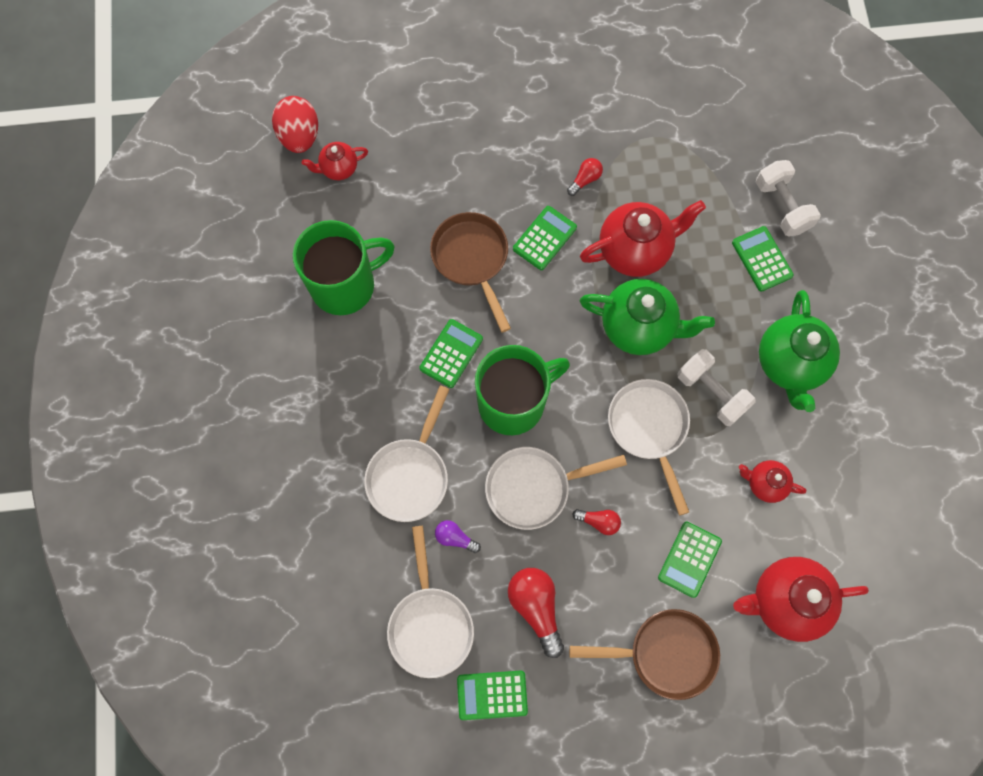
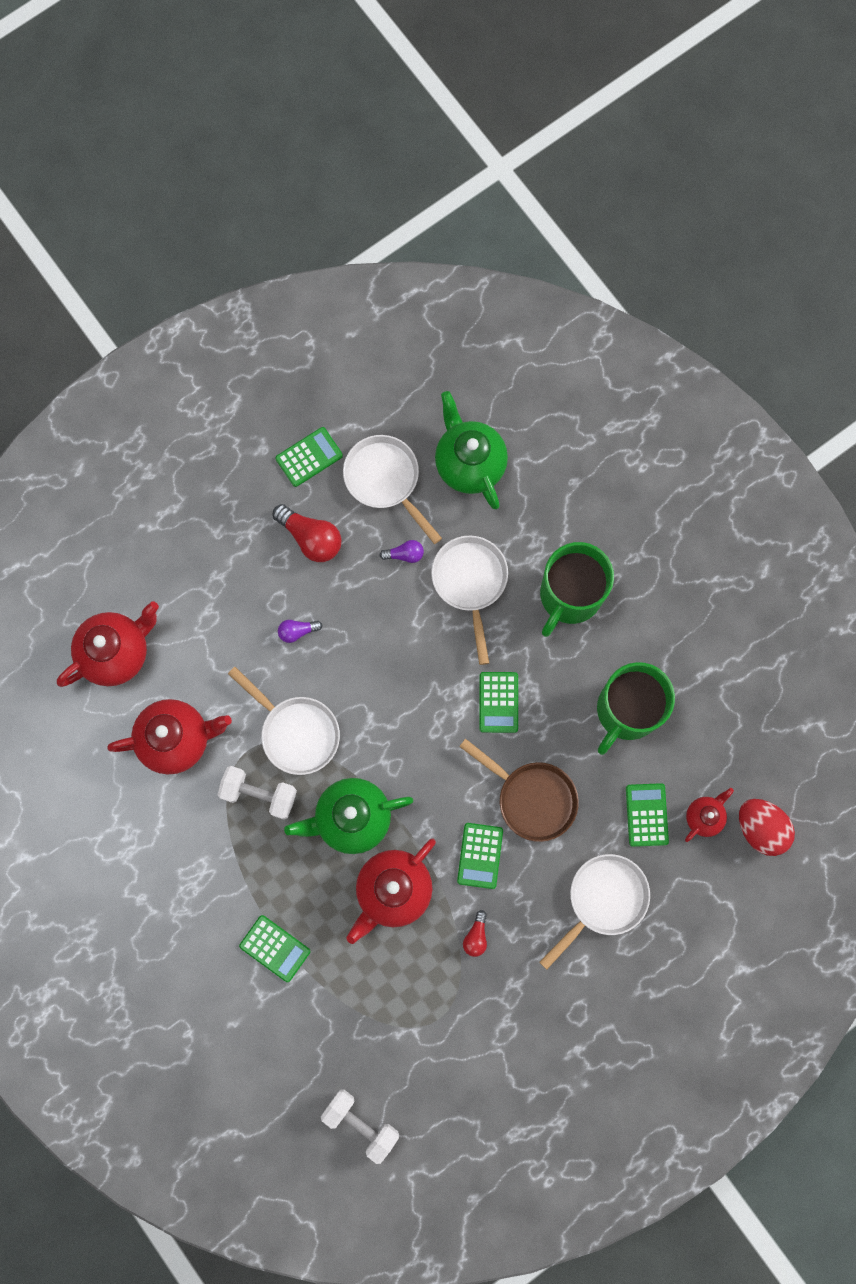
camera: 150 degrees right, 5 degrees up
(513, 402) = (421, 690): green mug -> green mug (569, 596)
(534, 488) = (364, 629): white pan -> white pan (603, 900)
(598, 521) = (297, 631): red light bulb -> purple light bulb
(665, 653) = (193, 559): brown pan -> none
(689, 559) = (209, 642): green calculator -> green calculator (646, 815)
(765, 483) = (177, 739): red teapot -> red teapot, size x1.87
(782, 206) = (281, 1014): white dumbbell -> white dumbbell (361, 1123)
(789, 364) = (204, 859): green teapot -> green teapot (469, 464)

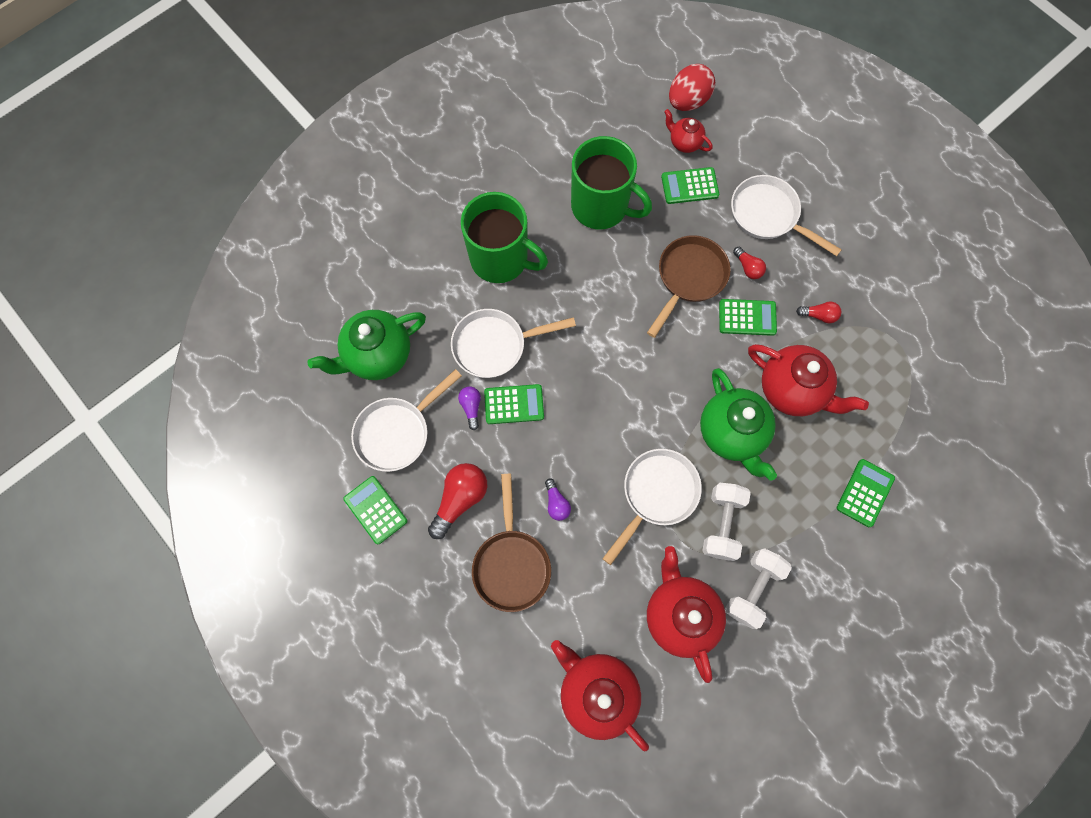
camera: 95 degrees left, 5 degrees down
(243, 583) = (511, 563): none -> brown pan
(361, 1123) = (1002, 399): white dumbbell -> white dumbbell (752, 589)
(498, 702) = (605, 312): green calculator -> green calculator (514, 404)
(539, 866) = (748, 267): none -> red light bulb

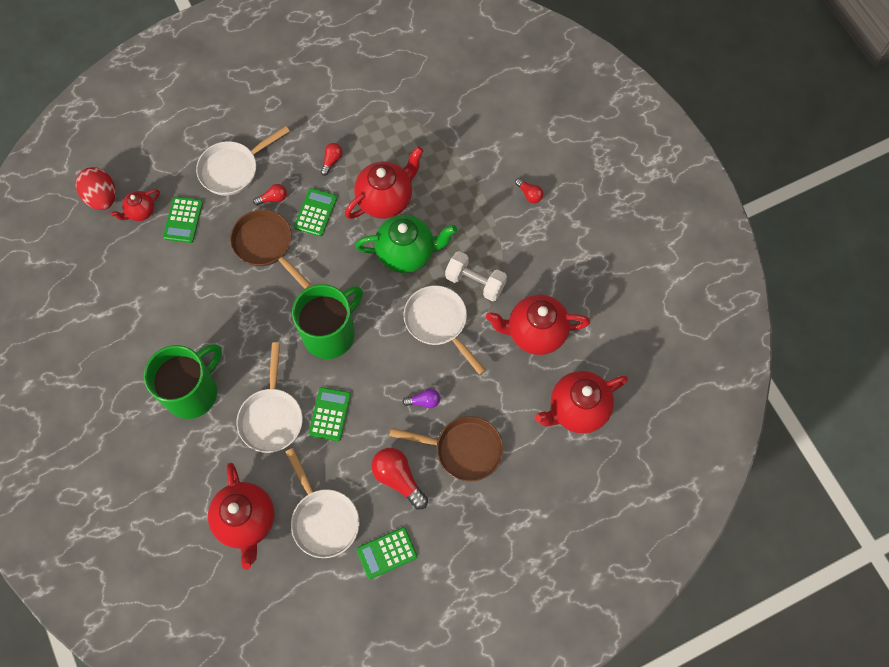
camera: 75 degrees left, 5 degrees down
(378, 355) = (246, 521): green teapot -> red teapot
(471, 407) = (321, 450): purple light bulb -> none
(601, 206) = (174, 295): green mug -> green mug (330, 333)
(752, 589) = (529, 275): white dumbbell -> none
(863, 561) = (529, 194): none -> red light bulb
(865, 493) = (480, 176): green calculator -> none

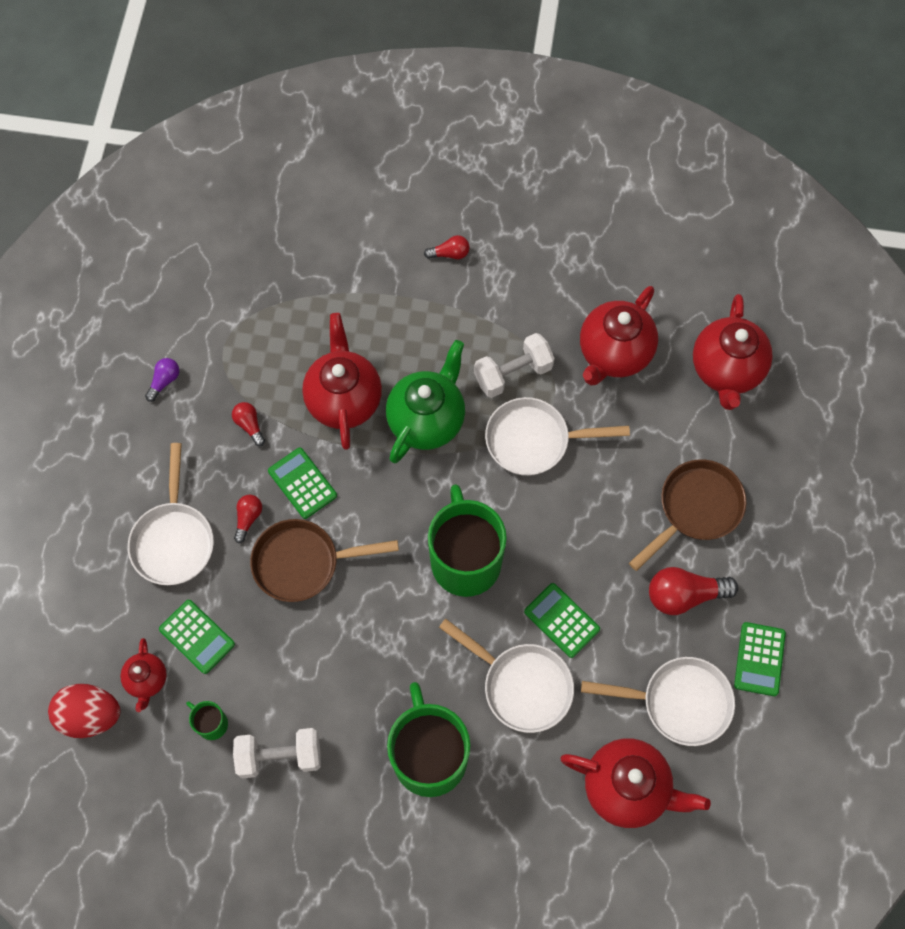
camera: 55 degrees left, 0 degrees up
(137, 261) = (211, 723): none -> green mug
(140, 310) = (280, 756): none -> white dumbbell
(424, 401) = (614, 513): purple light bulb -> purple light bulb (164, 381)

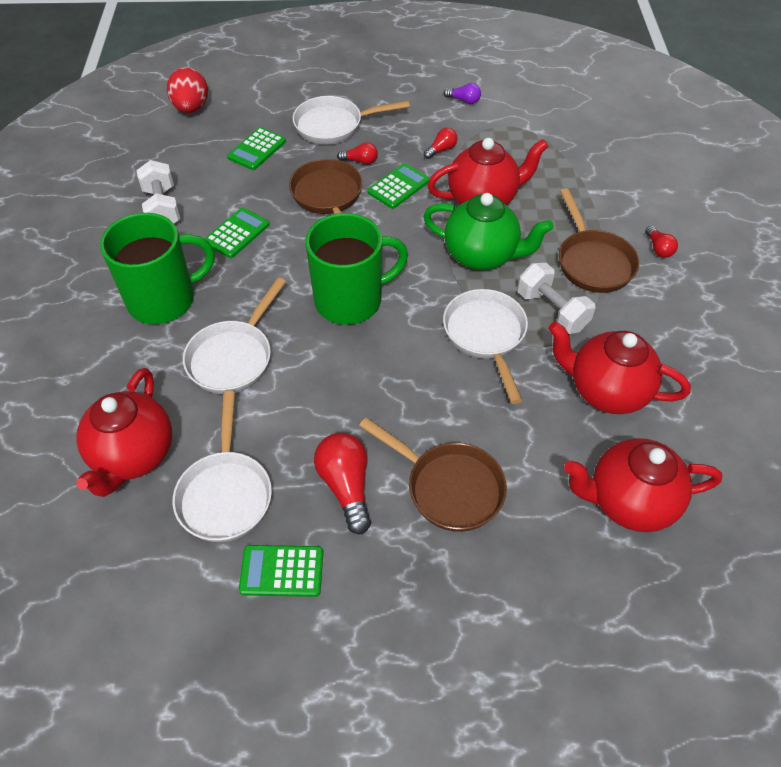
camera: 80 degrees right, 15 degrees down
(147, 680) = (220, 130): red teapot -> none
(211, 723) = (188, 167): green mug -> none
(456, 318) = (593, 262): none -> brown pan
(561, 620) = (302, 380): green calculator -> green calculator (237, 233)

